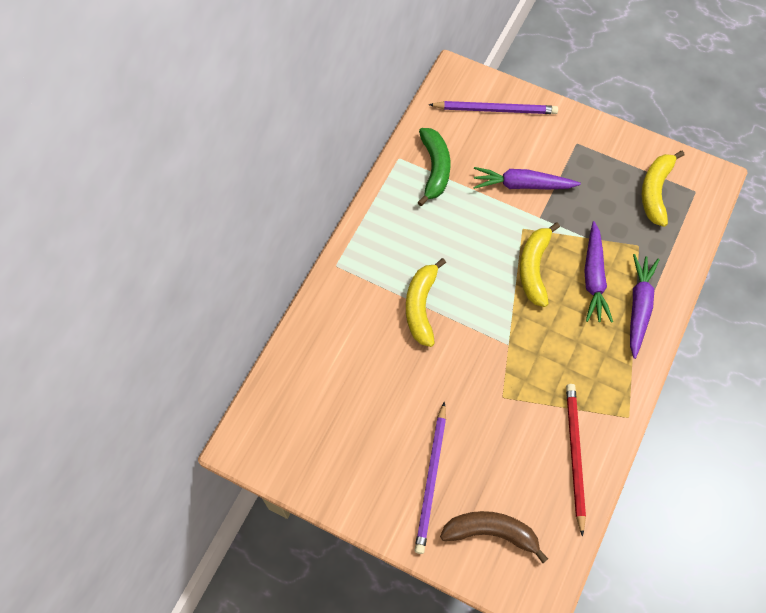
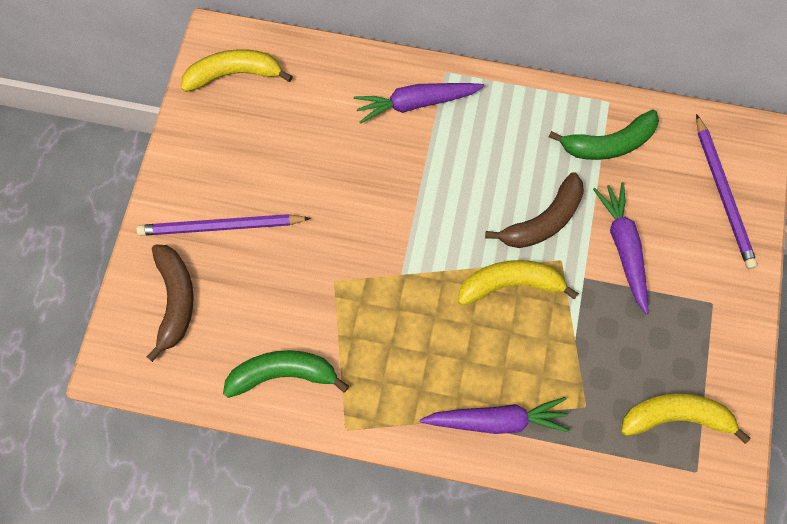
camera: 75 degrees right, 5 degrees up
(421, 306) = (421, 170): yellow banana -> yellow banana (234, 74)
(487, 231) = (543, 221): none -> brown banana
(574, 455) = (283, 374): red pencil -> green banana
(593, 278) = (520, 357): purple carrot -> purple carrot (416, 103)

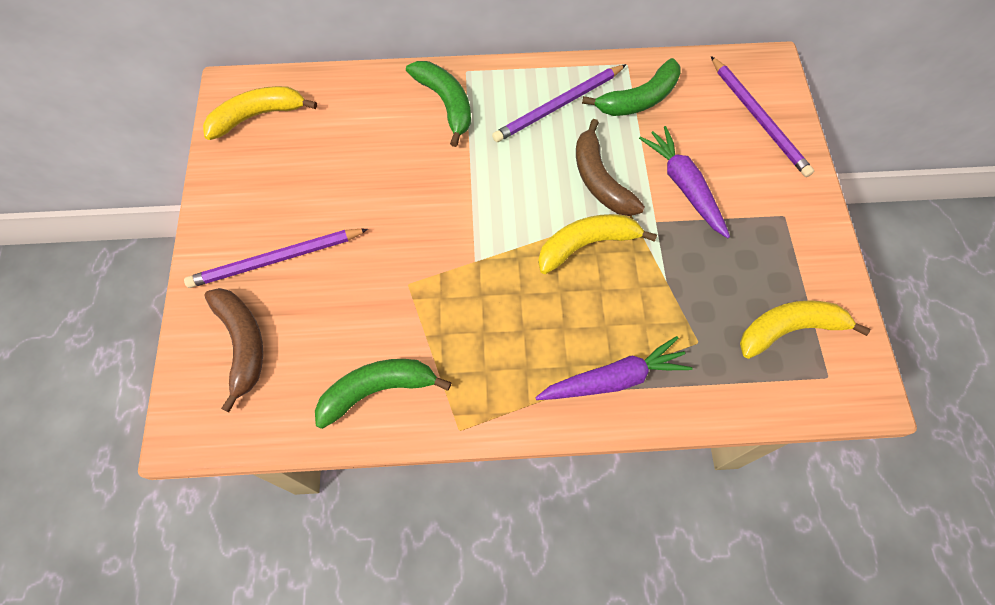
camera: 15 degrees left, 5 degrees down
(416, 103) = (445, 103): purple carrot -> green banana
(525, 132) = (558, 106): none -> purple pencil
(543, 221) = (600, 180): brown banana -> brown banana turned 120 degrees clockwise

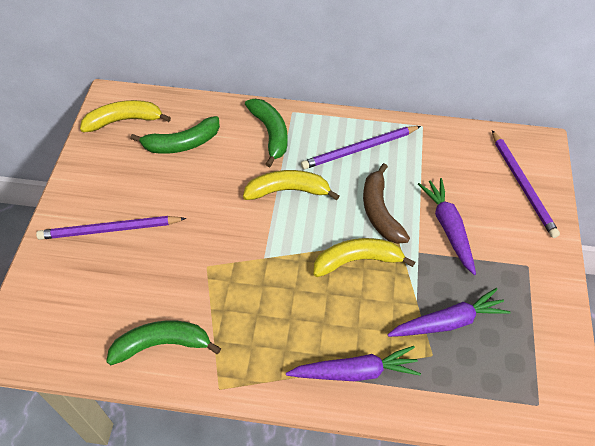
camera: 10 degrees right, 10 degrees down
(242, 344) = (67, 289): brown banana -> none
(639, 99) = (426, 154): green banana -> green banana (182, 143)
(707, 299) = (448, 322): none -> purple carrot
(789, 329) = (513, 359): yellow banana -> yellow banana (288, 190)

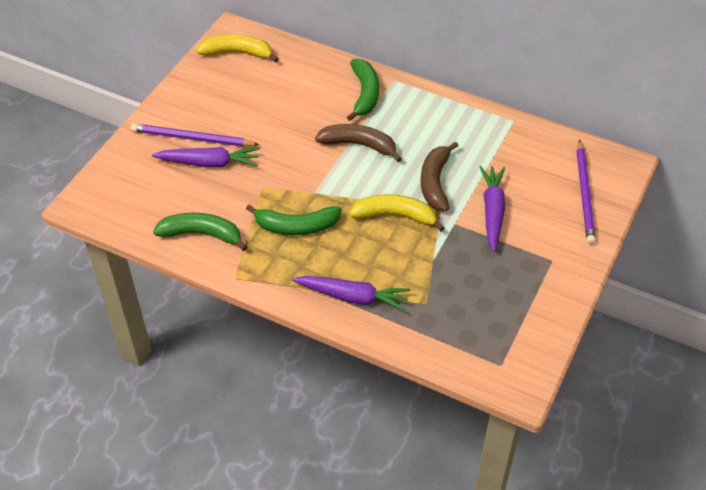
camera: 20 degrees right, 5 degrees down
(182, 143) = (281, 84): green banana -> green banana (296, 226)
(288, 190) = (359, 145): yellow banana -> brown banana
(359, 149) = (442, 126): purple pencil -> none
(448, 322) = (453, 283): purple carrot -> purple carrot (209, 163)

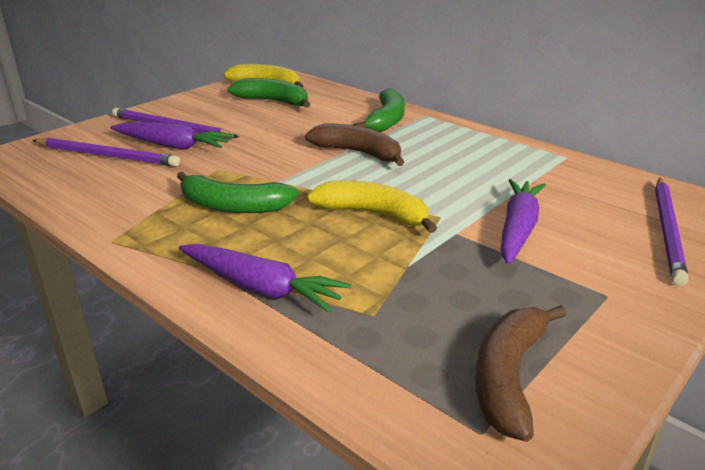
camera: 15 degrees right, 20 degrees down
(166, 187) = (107, 156): none -> purple pencil
(202, 234) = (109, 196): green banana -> green banana (273, 101)
(435, 182) = (443, 193): brown banana -> brown banana (508, 376)

